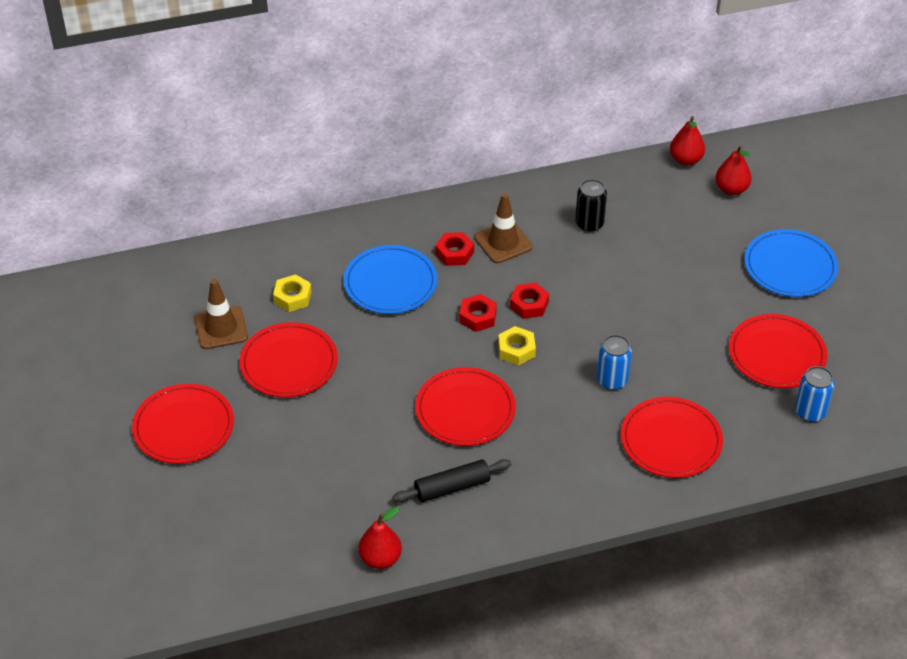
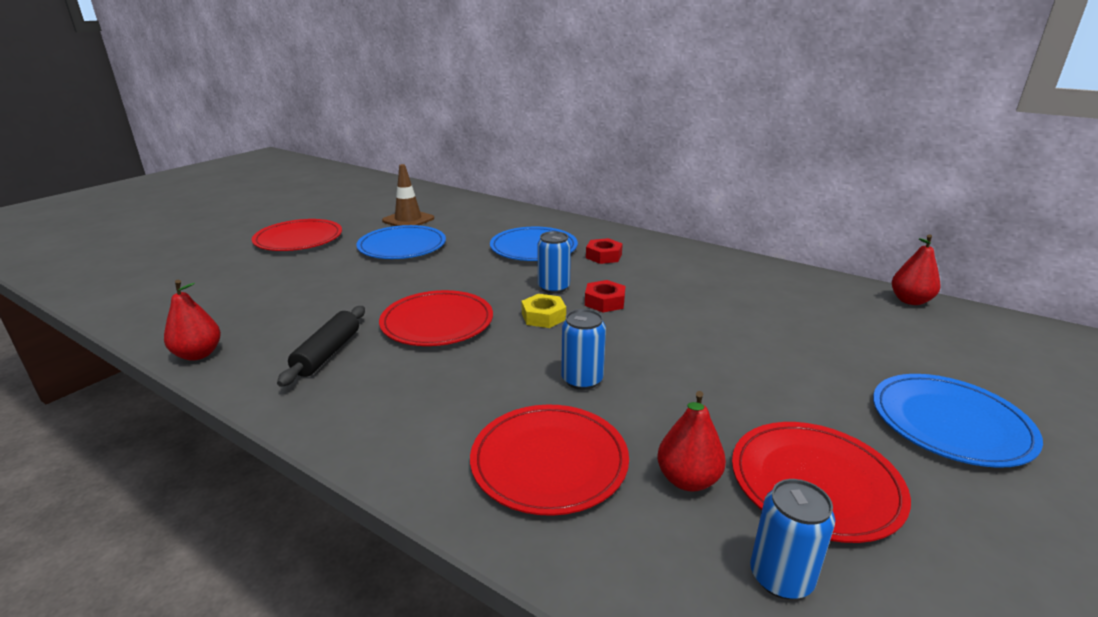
camera: 50 degrees right, 20 degrees down
(289, 363) = (402, 246): red plate -> blue plate
(292, 297) = (468, 227): yellow nut -> none
(452, 487) = (327, 353): black rolling pin -> black rolling pin turned 75 degrees clockwise
(478, 317) = (553, 287): red nut -> blue can
(503, 242) = (649, 267): brown traffic cone -> none
(589, 223) = (742, 290): black can -> none
(731, 189) = (942, 337): red pear -> red pear (688, 480)

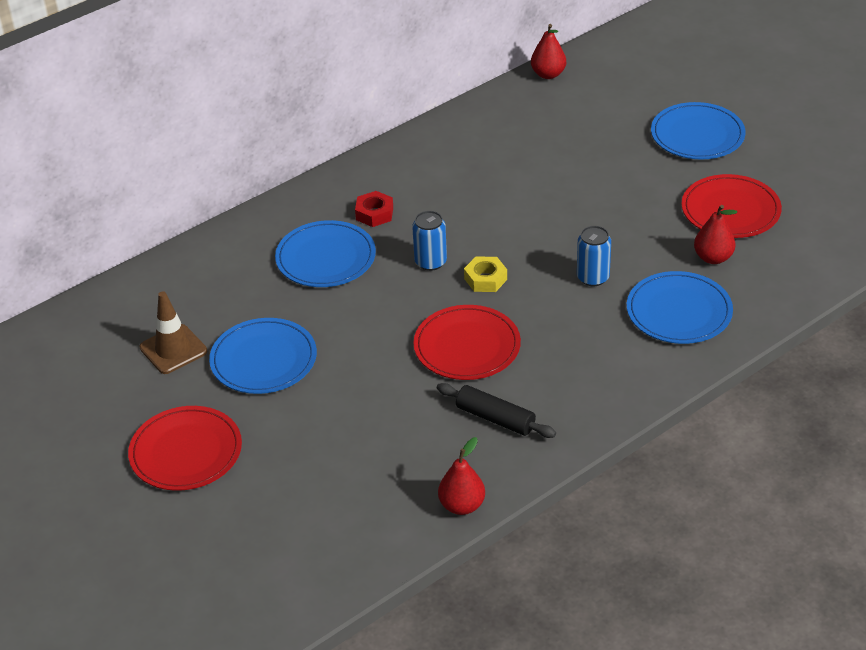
camera: 70 degrees left, 15 degrees up
(549, 461) = (679, 311): red plate -> blue plate
(604, 302) = (474, 237): red nut -> none
(781, 577) = (790, 248): blue can -> none

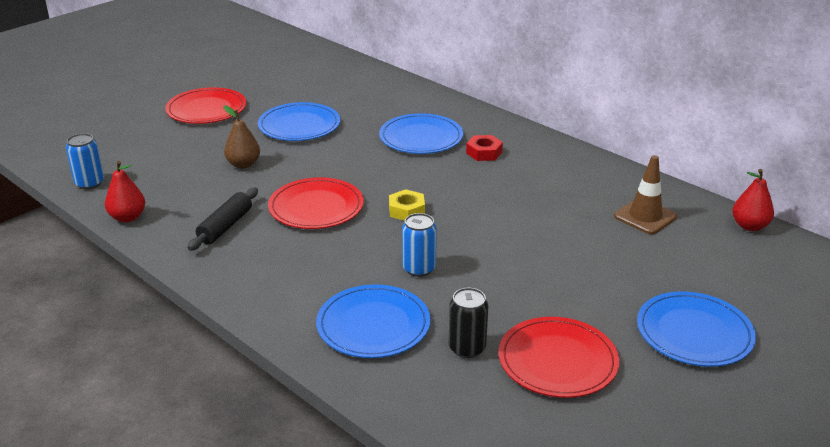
camera: 80 degrees right, 10 degrees down
(173, 349) = (310, 94): brown traffic cone -> brown traffic cone (645, 216)
(355, 408) = (243, 164): none -> brown pear
(430, 262) = (425, 182): blue can -> blue can (89, 183)
(713, 258) = (467, 348): red pear -> black can

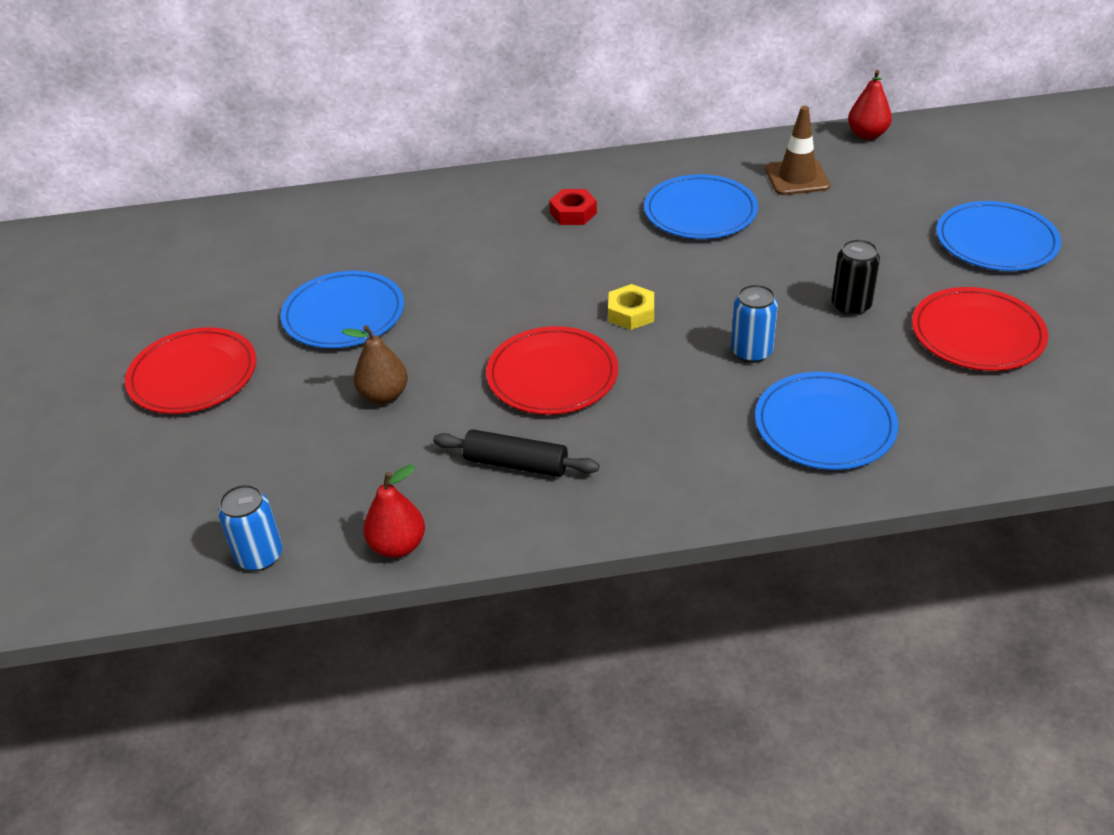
camera: 50 degrees left, 10 degrees up
(225, 226) = (516, 464): black rolling pin -> black rolling pin turned 45 degrees counterclockwise
(421, 137) = (489, 239): blue plate -> blue plate (700, 212)
(467, 348) = (914, 379): black can -> black can (851, 305)

